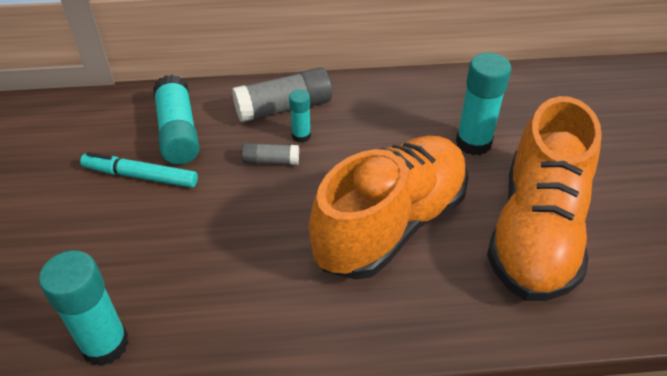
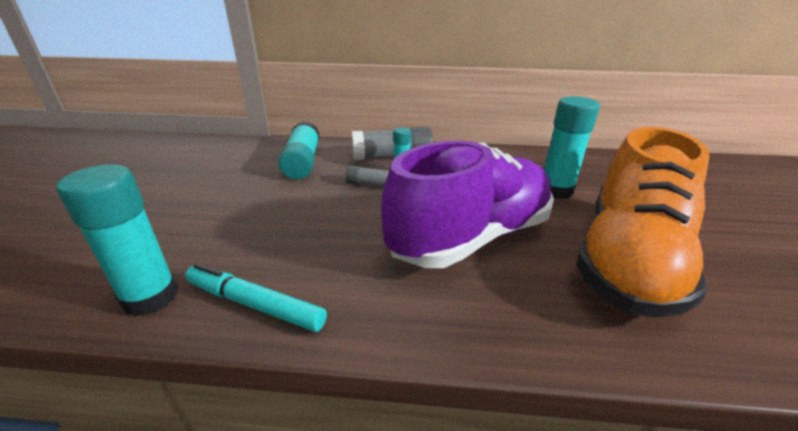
camera: 10 degrees right, 15 degrees down
(141, 176) = (259, 183): turquoise marker -> turquoise marker (255, 304)
(390, 224) = (471, 237): orange shoe -> purple shoe

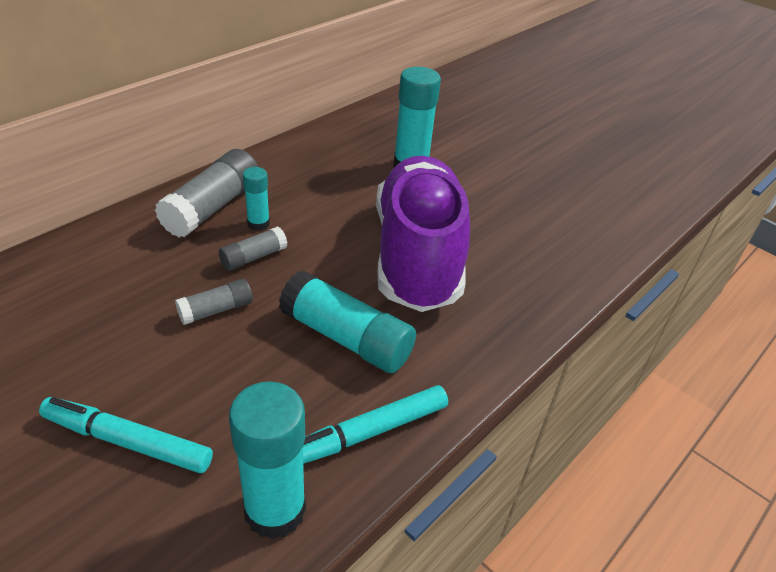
camera: 55 degrees left, 10 degrees up
(182, 219) = (127, 441): none -> turquoise marker
(302, 162) = (118, 278): turquoise glue stick -> turquoise glue stick (346, 338)
(311, 195) = (216, 310): none -> grey glue stick
(627, 260) = (522, 208): orange shoe -> none

